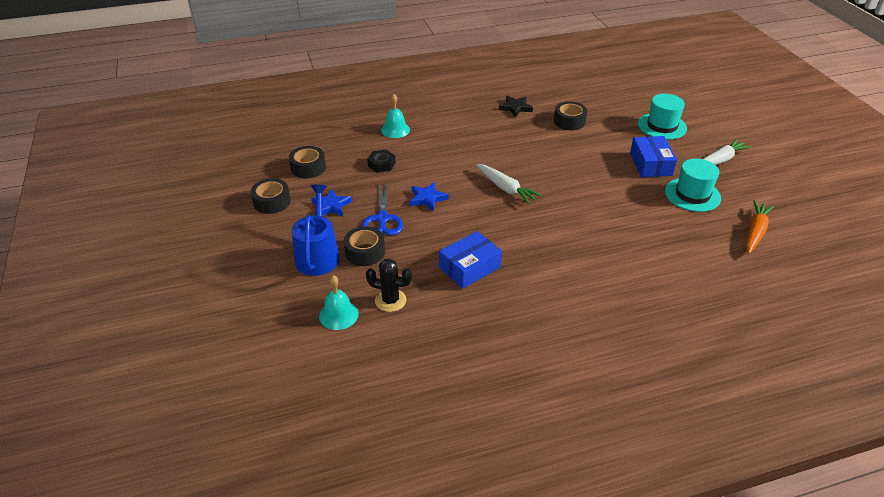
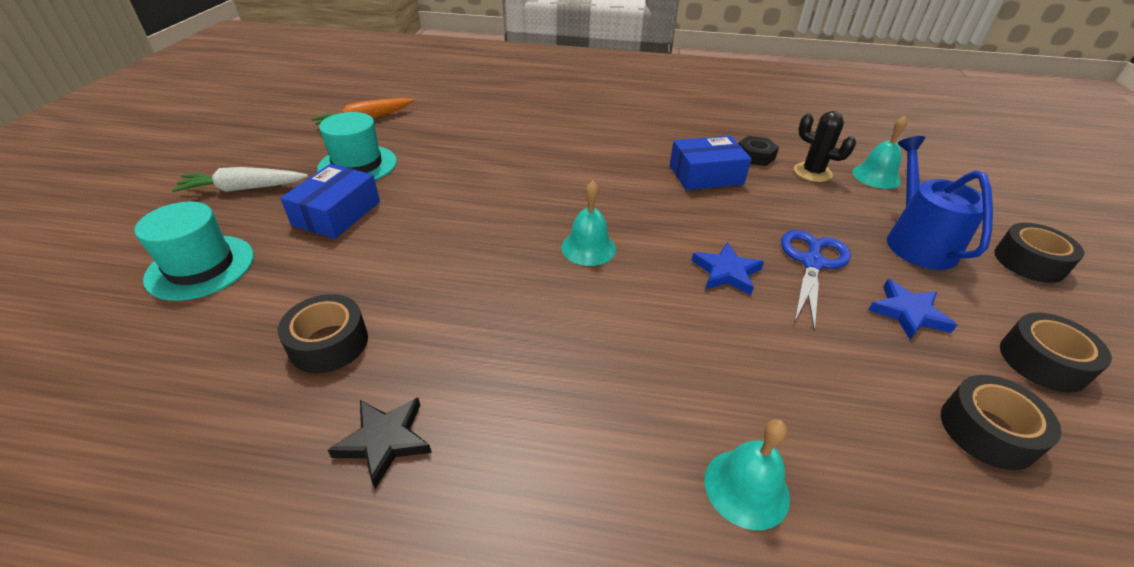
camera: 155 degrees left, 0 degrees up
(318, 255) = (916, 242): blue watering can -> blue watering can turned 150 degrees clockwise
(365, 252) = (843, 226): black tape -> black tape (1029, 262)
(381, 164) = (801, 376): black nut -> black nut (755, 156)
(506, 188) = (588, 248): white carrot -> turquoise bell

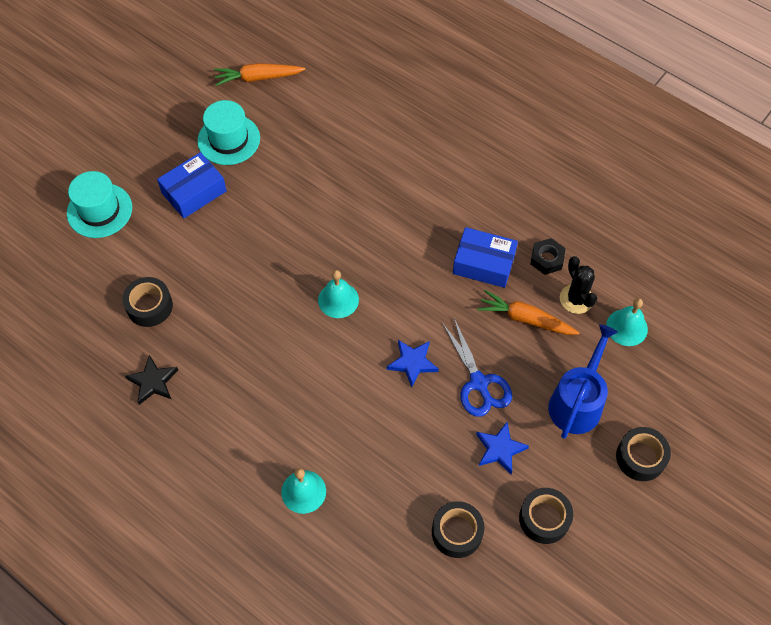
camera: 30 degrees right, 20 degrees up
(244, 188) = (144, 137): white carrot -> none
(789, 199) = (525, 319): none -> orange carrot
(812, 263) = (479, 383): blue scissors -> blue scissors turned 105 degrees clockwise

